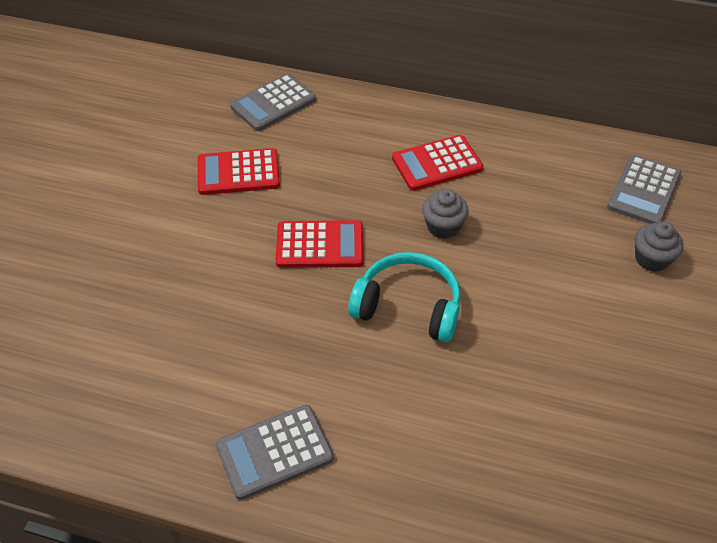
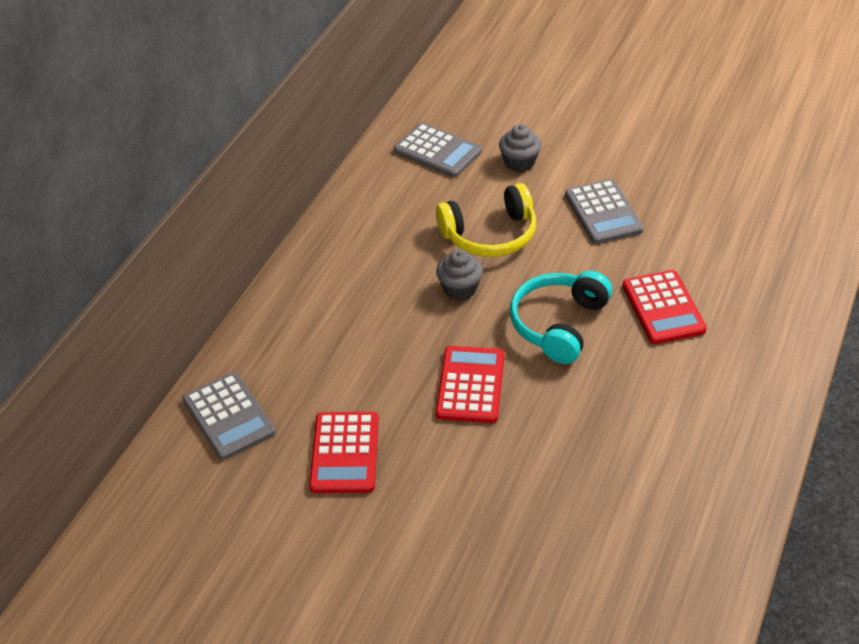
camera: 80 degrees left, 5 degrees down
(274, 452) = (720, 431): grey calculator -> grey calculator (603, 212)
(437, 164) = (369, 283): red calculator -> red calculator (663, 308)
(526, 243) = (490, 235): none -> yellow headphones

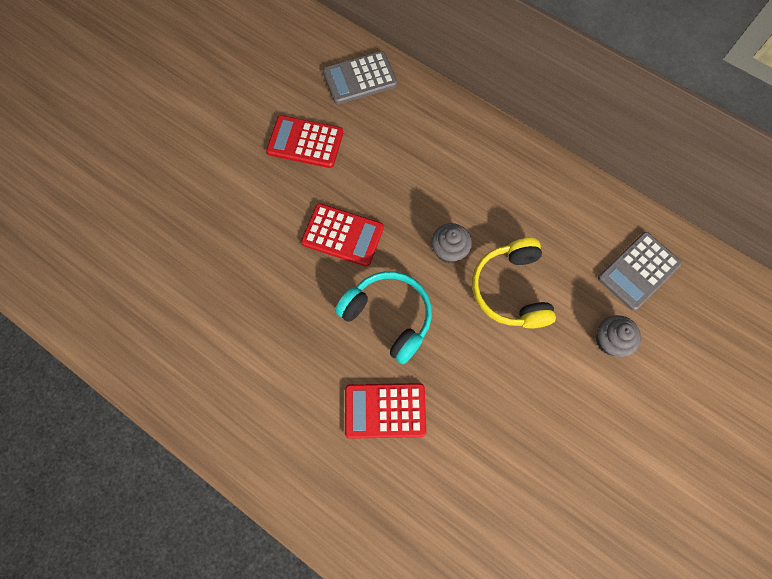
camera: 100 degrees right, 25 degrees up
(603, 212) = (522, 398): grey calculator -> none

